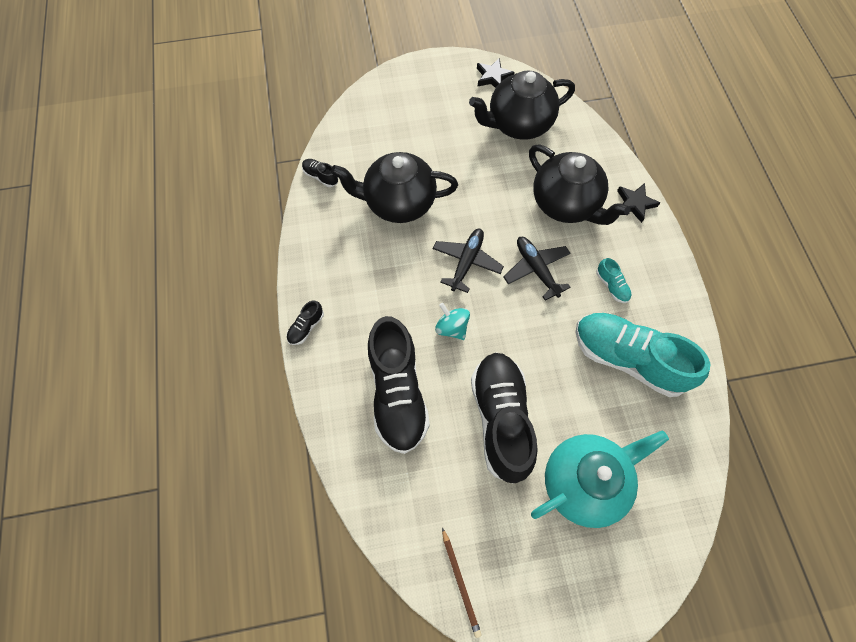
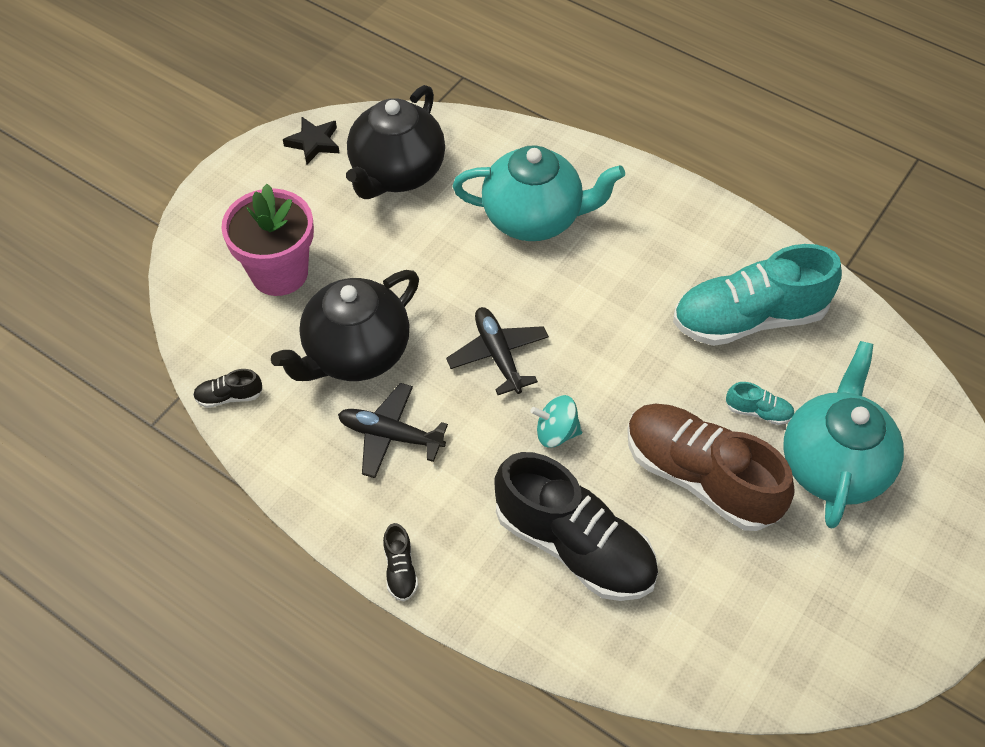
camera: 45 degrees left, 10 degrees down
(406, 133) = (279, 273): none -> pink flower pot
(460, 582) = (830, 661): brown pencil -> none
(501, 419) = (700, 477): black shoe -> brown shoe
(536, 269) = (575, 305): black plane -> black plane (390, 435)
(566, 204) = (534, 218): black teapot -> turquoise teapot
(612, 286) = (661, 263): turquoise shoe -> turquoise shoe (758, 411)
(635, 204) = (598, 167): black star -> none

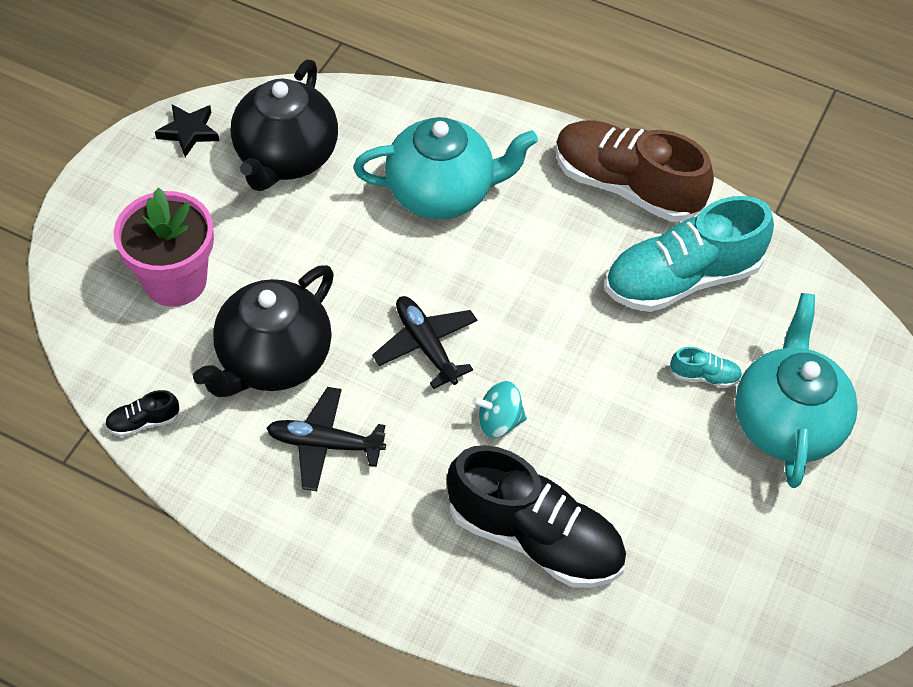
camera: 10 degrees left, 0 degrees up
(400, 569) = (357, 583): black shoe -> none
(700, 477) = (654, 451): brown shoe -> brown shoe (626, 186)

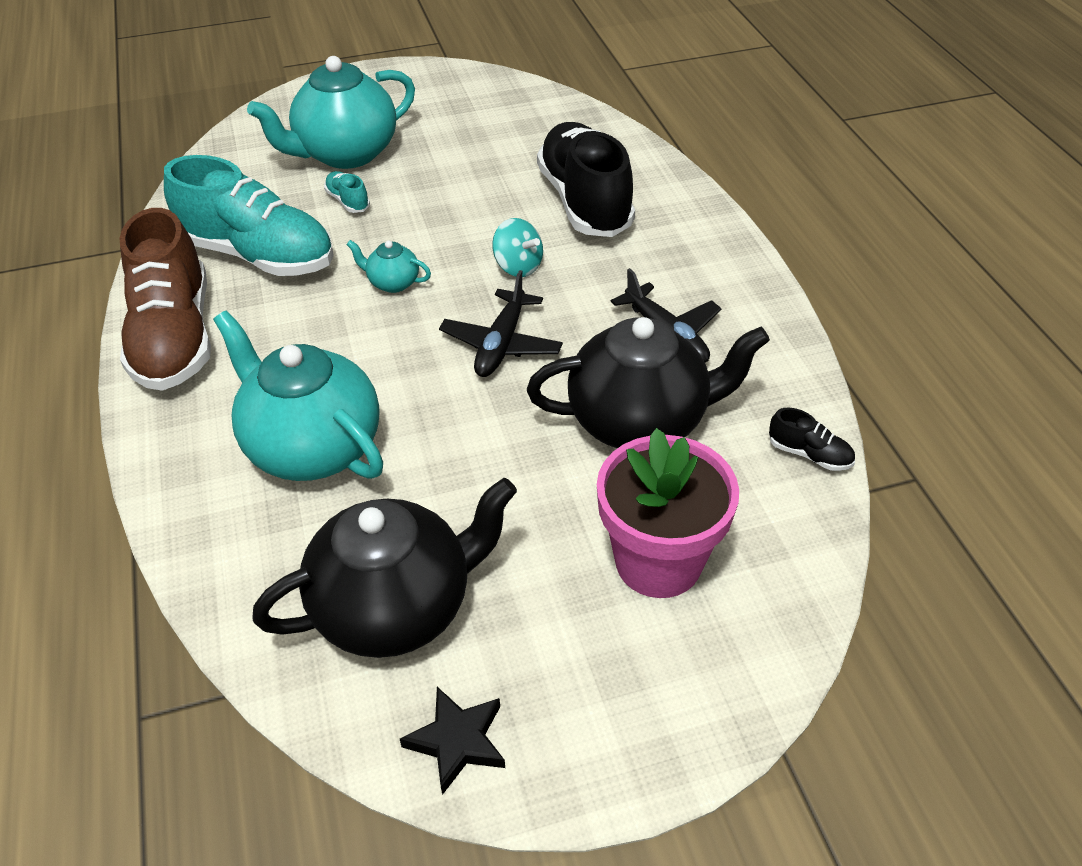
camera: 130 degrees left, 10 degrees down
(562, 333) = (393, 283): none -> turquoise teapot

